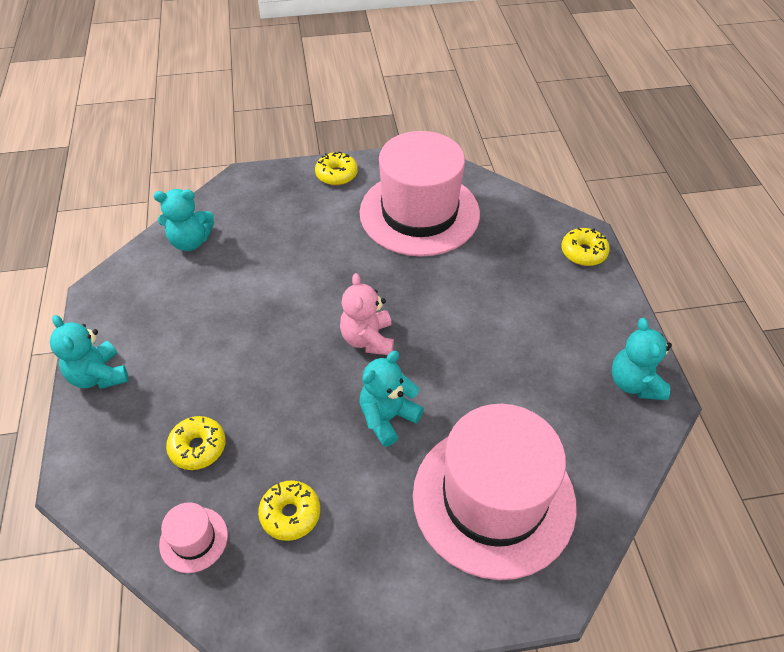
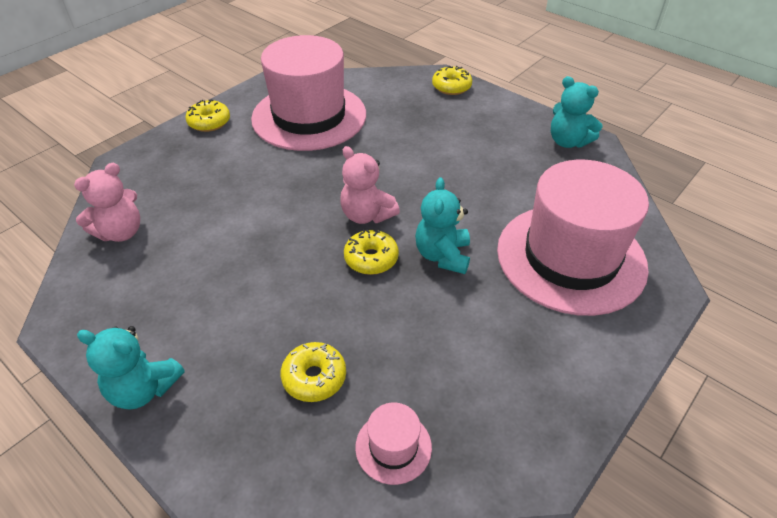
camera: 40 degrees left, 5 degrees down
(190, 241) = (121, 232): turquoise teddy bear -> pink teddy bear
(290, 514) = (449, 368): yellow donut -> yellow donut (371, 258)

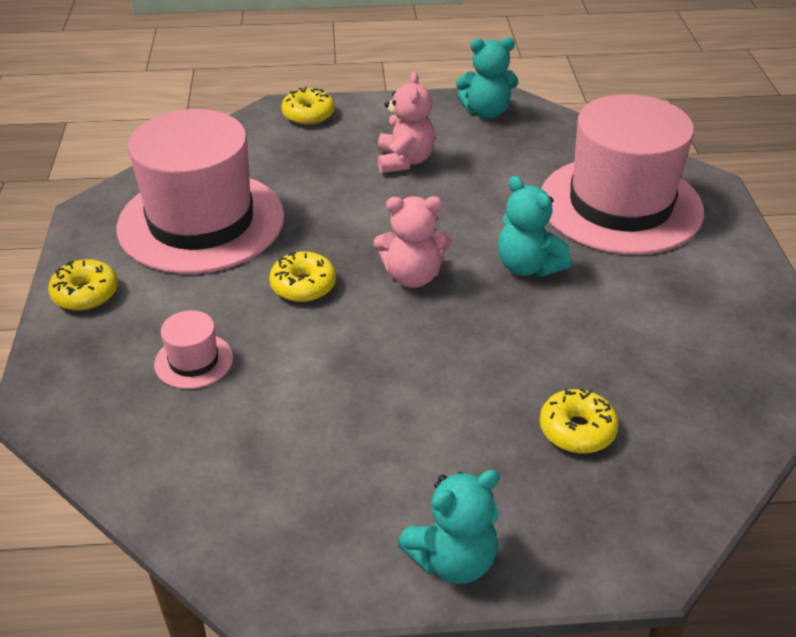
camera: 45 degrees left, 5 degrees down
(121, 232) = (178, 463): pink teddy bear -> pink teddy bear (404, 161)
(371, 258) = (474, 309): yellow donut -> yellow donut (303, 286)
(393, 447) = (704, 426): pink hat -> pink hat (194, 361)

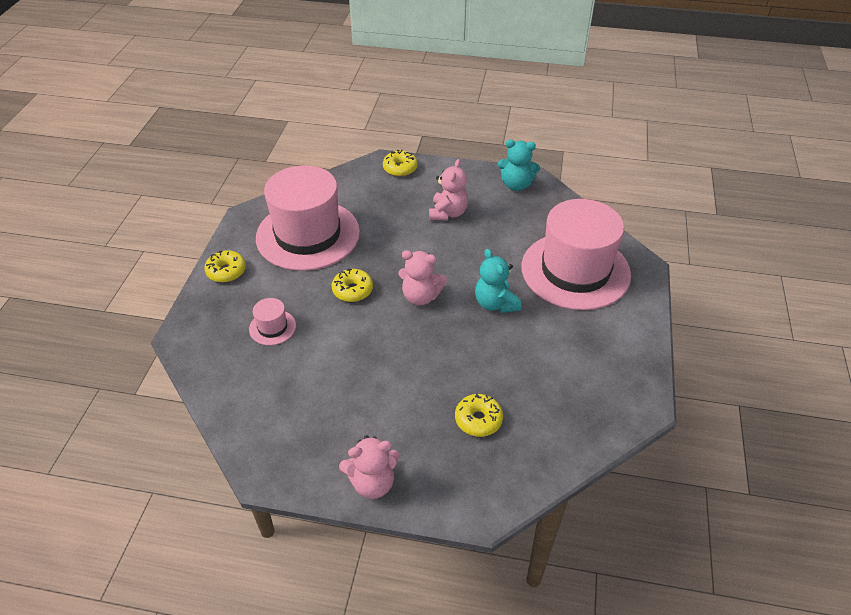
camera: 15 degrees right, 5 degrees up
(453, 560) = (372, 482): turquoise teddy bear -> pink teddy bear

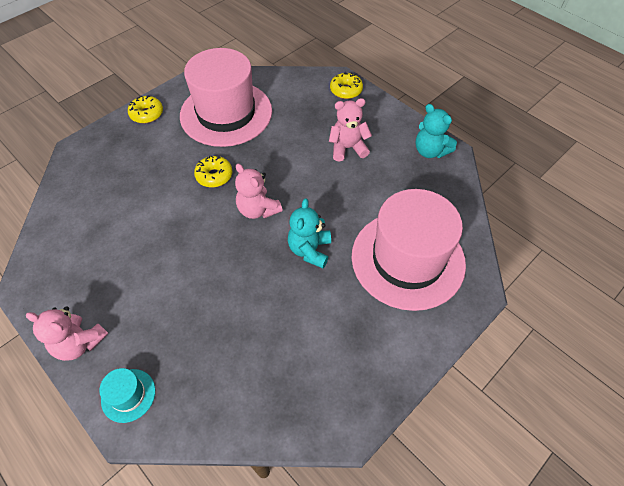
camera: 35 degrees right, 10 degrees up
(272, 327) = (134, 175): pink hat -> none
(448, 213) = (347, 148): pink teddy bear -> pink teddy bear turned 150 degrees counterclockwise
(459, 491) = (128, 395): none -> turquoise hat
(478, 420) = (199, 344): yellow donut -> none

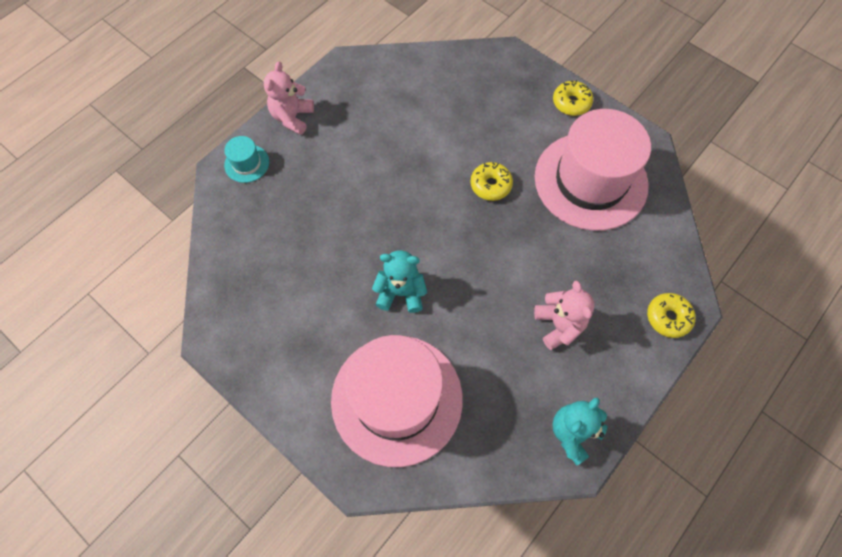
camera: 85 degrees right, 10 degrees up
(258, 209) = (449, 235): pink teddy bear -> none

